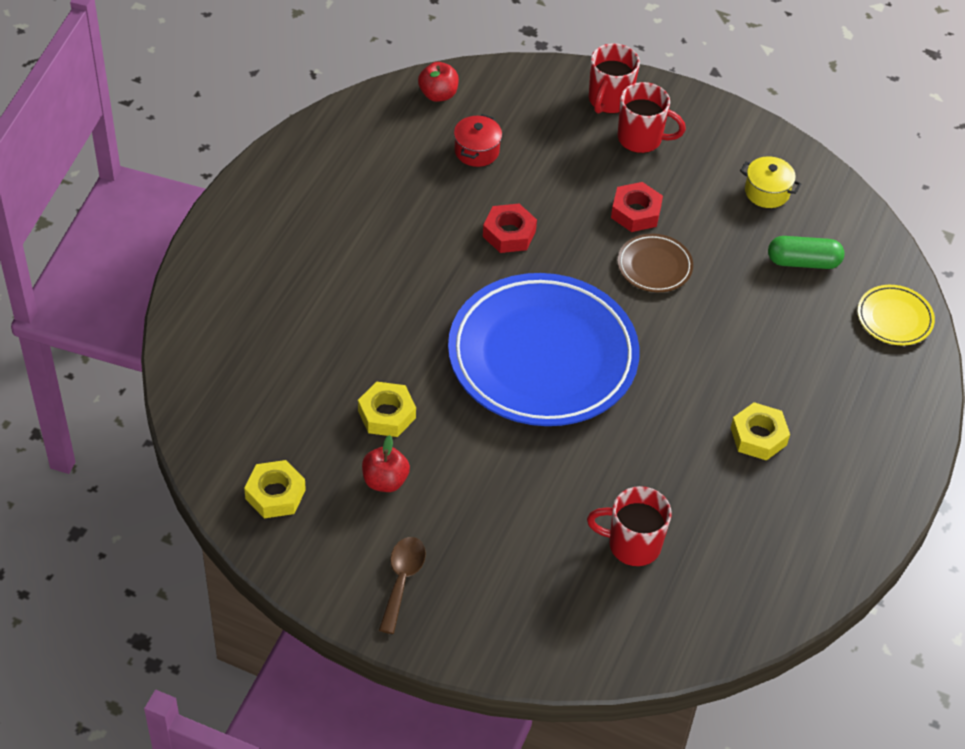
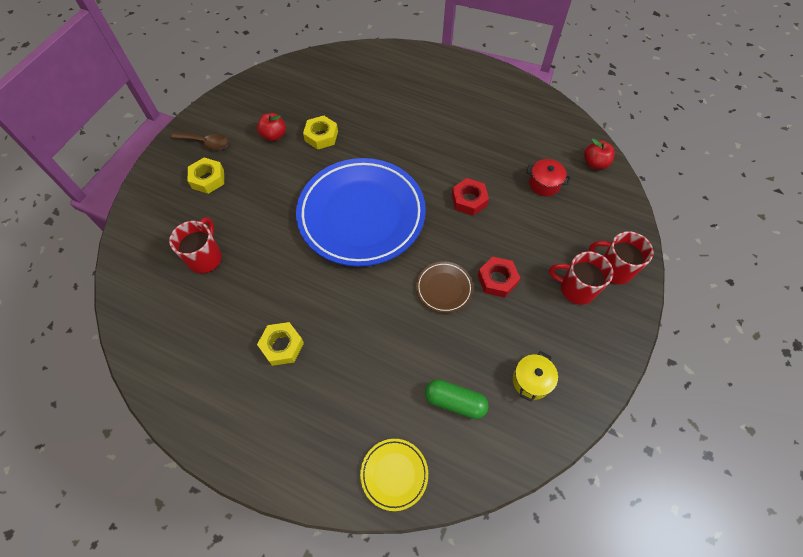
camera: 95 degrees right, 10 degrees up
(275, 494) = (272, 90): yellow nut -> yellow nut (208, 179)
(641, 139) = (576, 289): red mug -> red mug turned 90 degrees clockwise
(803, 262) = (455, 402): green capsule -> green capsule turned 75 degrees counterclockwise

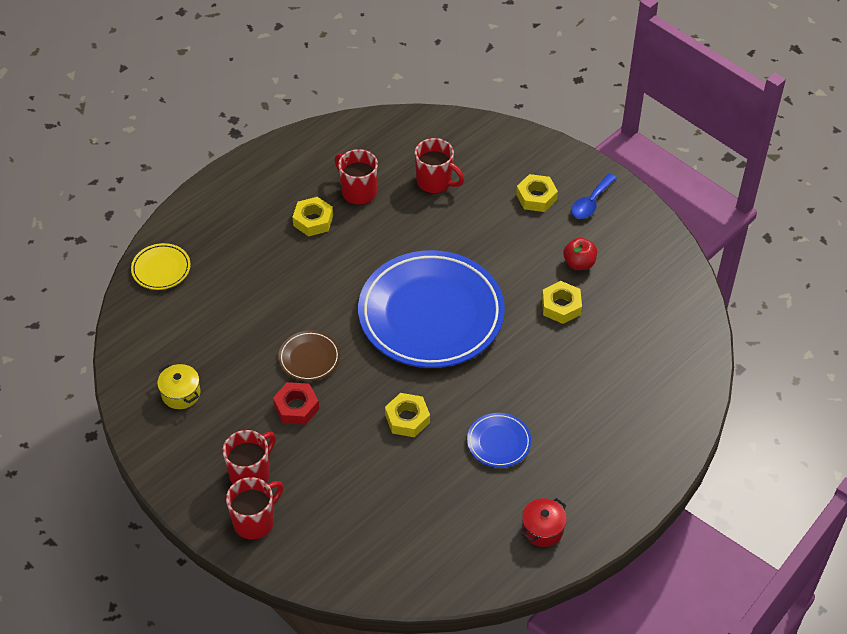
camera: 110 degrees right, 10 degrees down
(206, 143) = (590, 202): brown spoon -> blue spoon
(233, 319) = (358, 191): none -> red mug
(455, 402) = (195, 329): green capsule -> none
(461, 141) = (498, 442): none -> blue plate
(469, 200) = (407, 419): red nut -> yellow nut
(544, 184) = (397, 504): red pot -> red pot (542, 529)
(595, 163) = (403, 575): red apple -> none

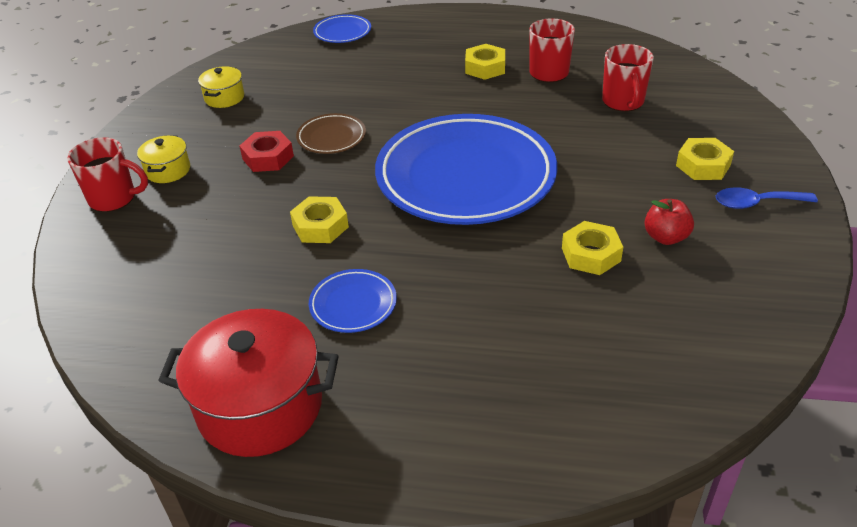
camera: 55 degrees right, 10 degrees down
(161, 269) = (342, 32): yellow plate -> blue plate
(251, 474) = (168, 170): red mug -> yellow pot
(542, 529) = (260, 406): red pot -> red pot, size x2.05

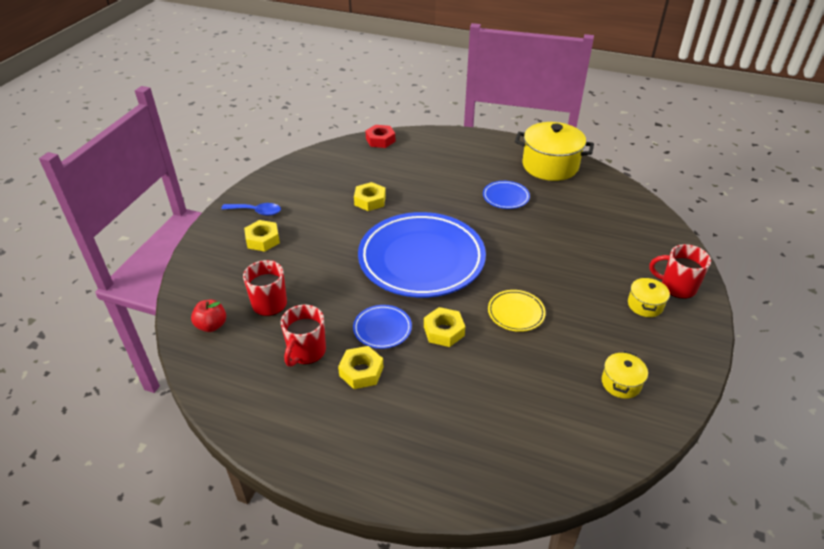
camera: 170 degrees left, 0 degrees up
(260, 406) = (550, 166): red pot -> yellow pot
(268, 157) = (566, 302): red nut -> red nut (380, 140)
(320, 226) = (524, 242): yellow nut -> yellow nut (444, 331)
(331, 137) = (516, 313): brown plate -> yellow plate
(342, 32) = (500, 475): blue plate -> blue plate (382, 329)
(665, 237) = (323, 202): red apple -> red apple (211, 325)

